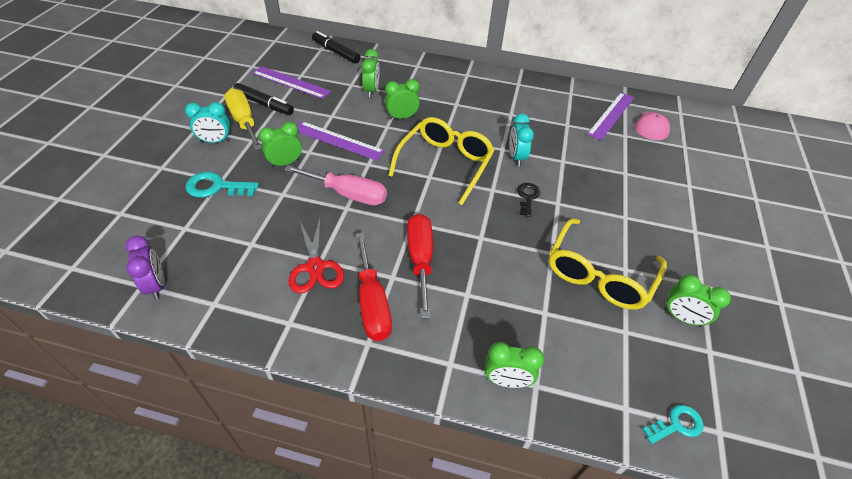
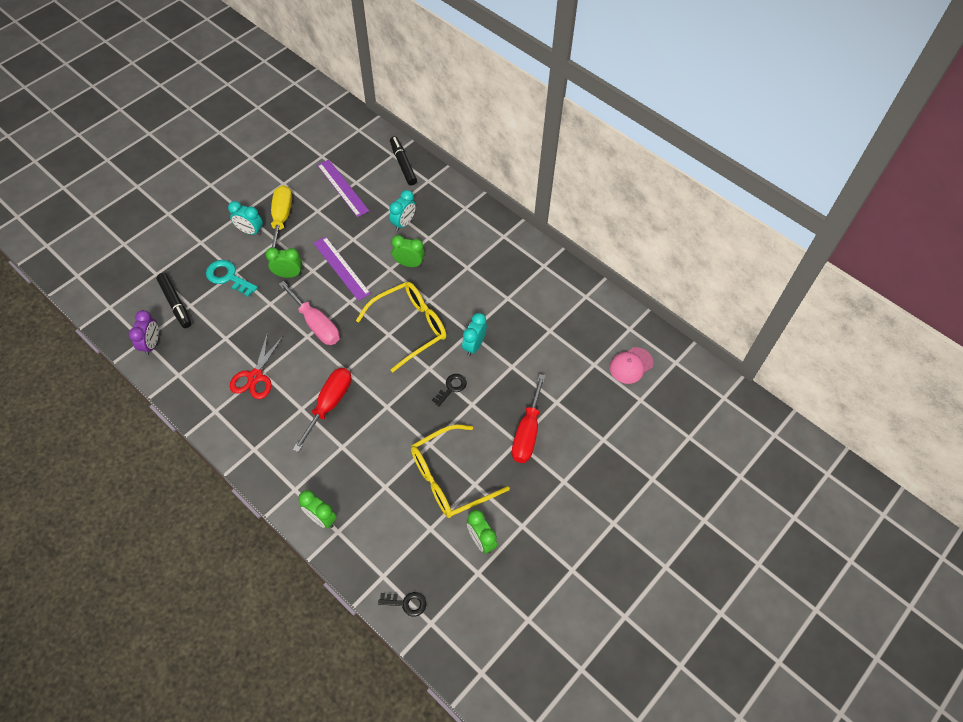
camera: 30 degrees right, 10 degrees up
(264, 104) = (307, 205): black marker -> black marker (176, 303)
(371, 91) = (403, 223): green clock -> turquoise clock
(372, 303) = (275, 422): red screwdriver -> red screwdriver (527, 432)
(611, 115) = (601, 337): purple ruler -> none
(677, 424) = (406, 603): turquoise key -> black key

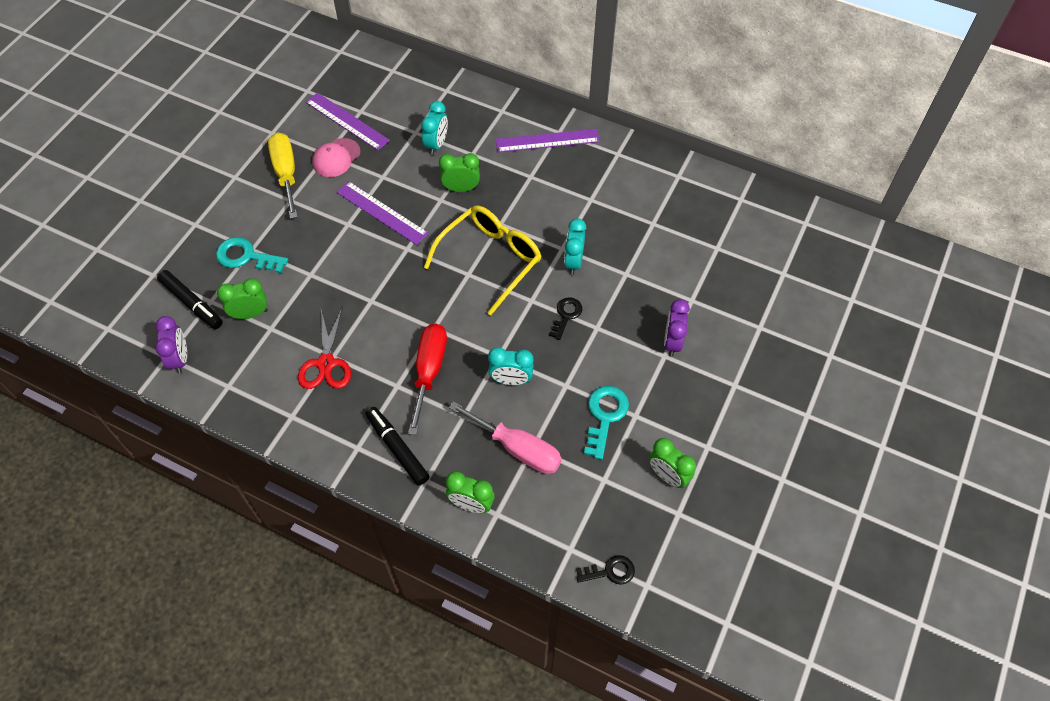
camera: 15 degrees left, 0 degrees up
(250, 231) = (253, 197): turquoise clock -> turquoise clock (511, 380)
(288, 274) = (320, 236): green clock -> green clock (250, 314)
(316, 324) = (376, 284): pink screwdriver -> pink screwdriver (518, 449)
(403, 164) = (409, 78): black marker -> black marker (397, 449)
(450, 478) = (605, 416): yellow glasses -> turquoise key
(491, 241) = (547, 140): none -> purple ruler
(527, 432) = (672, 342): red screwdriver -> purple clock
(631, 365) = (758, 239): pink cap -> pink cap (336, 158)

